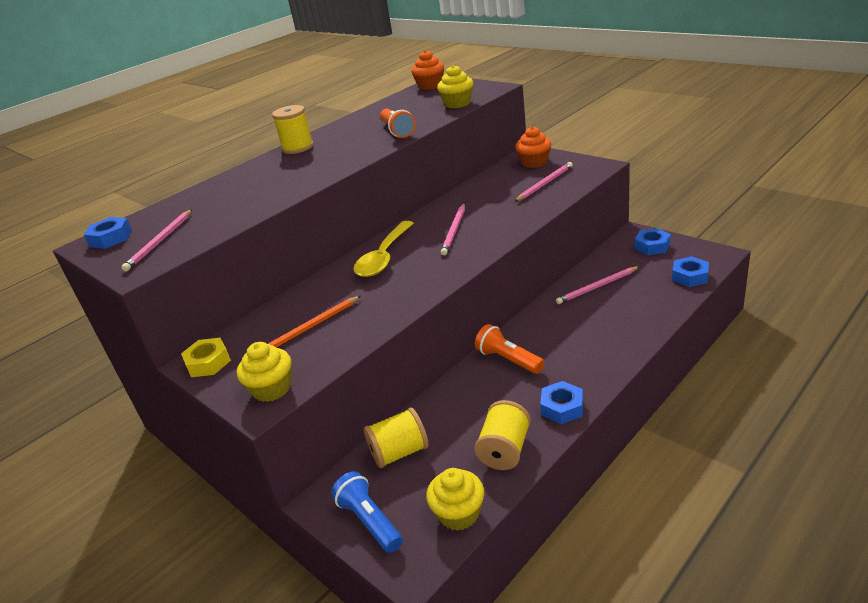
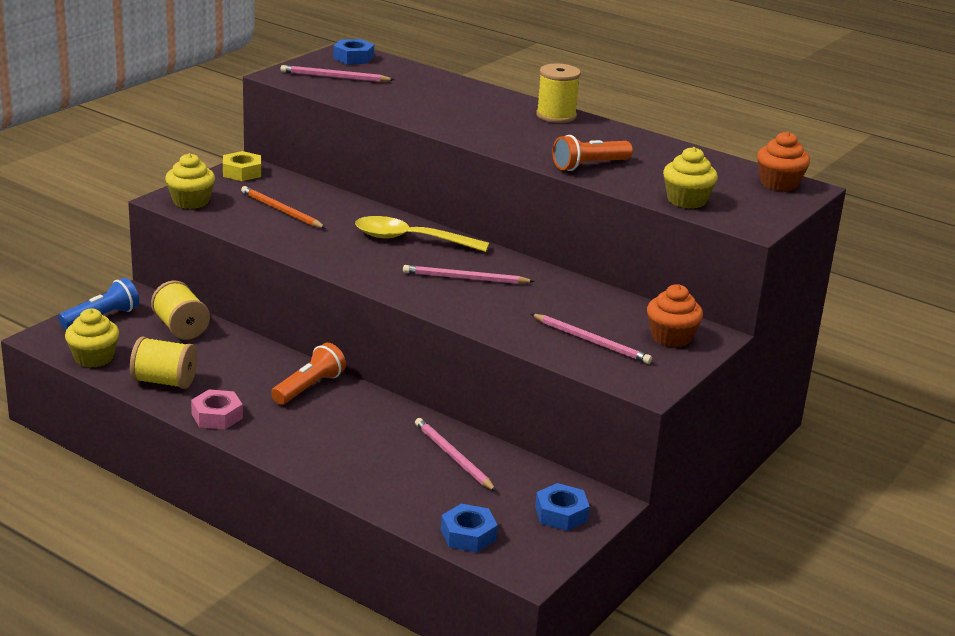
camera: 75 degrees right, 5 degrees down
(562, 407) = (217, 416): blue nut -> pink nut

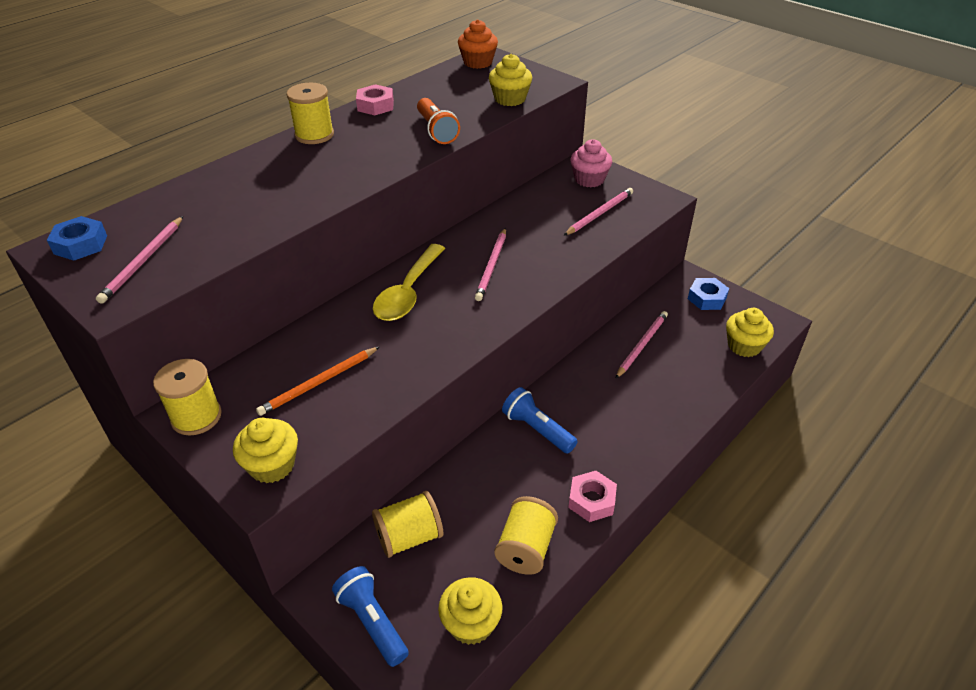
camera: 80 degrees left, 15 degrees up
(242, 172) = (196, 417): yellow nut -> yellow spool
(309, 387) = (537, 429): orange flashlight -> blue flashlight
(453, 457) = (642, 345): pink pencil -> pink pencil turned 150 degrees clockwise
(468, 535) = (744, 346): blue nut -> yellow cupcake
(632, 137) = (375, 106): none -> pink nut
(671, 337) = (589, 179): orange cupcake -> pink cupcake

